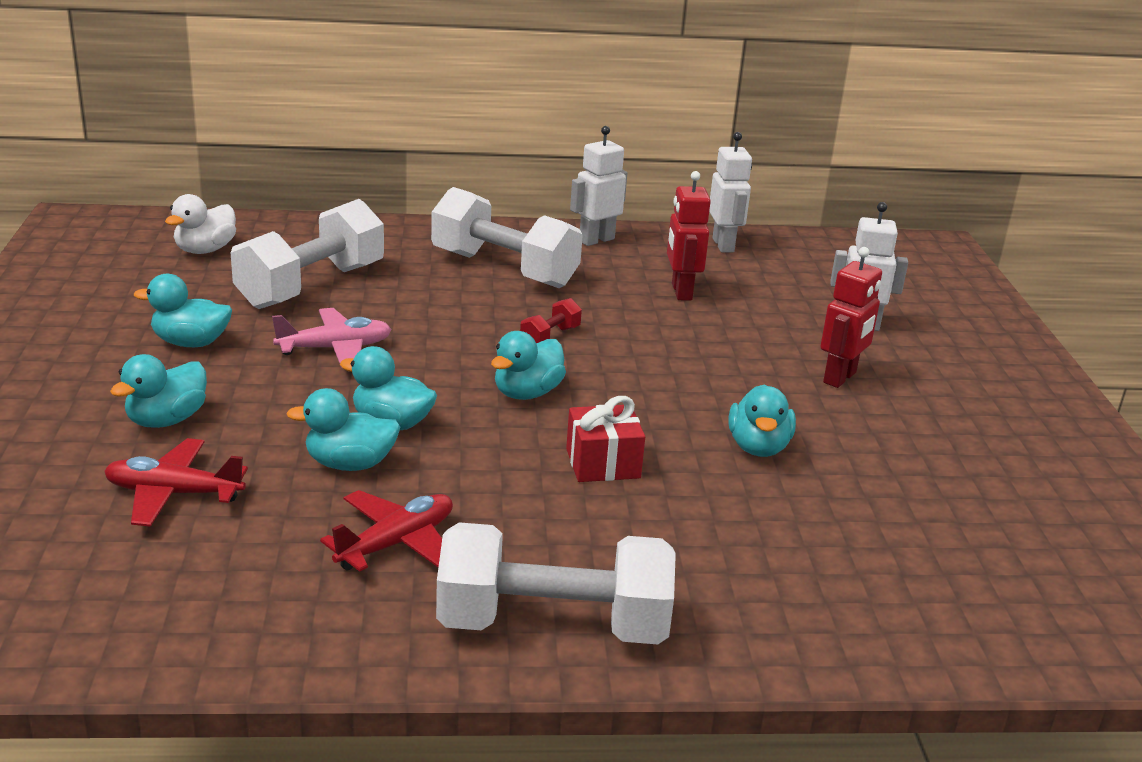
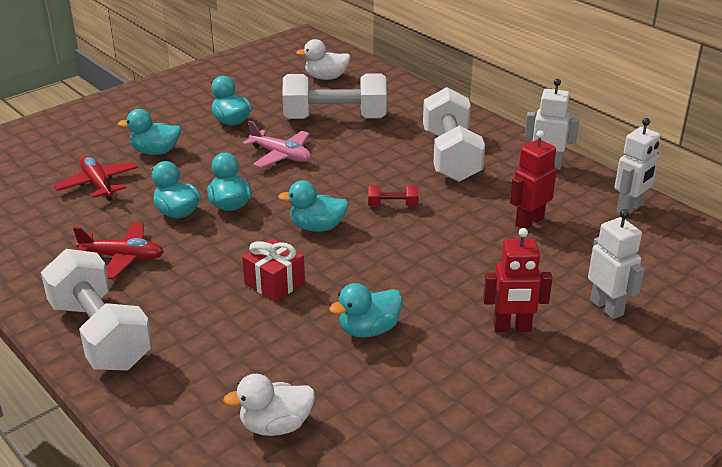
camera: 55 degrees right, 5 degrees up
(865, 569) = (275, 425): none -> white duck

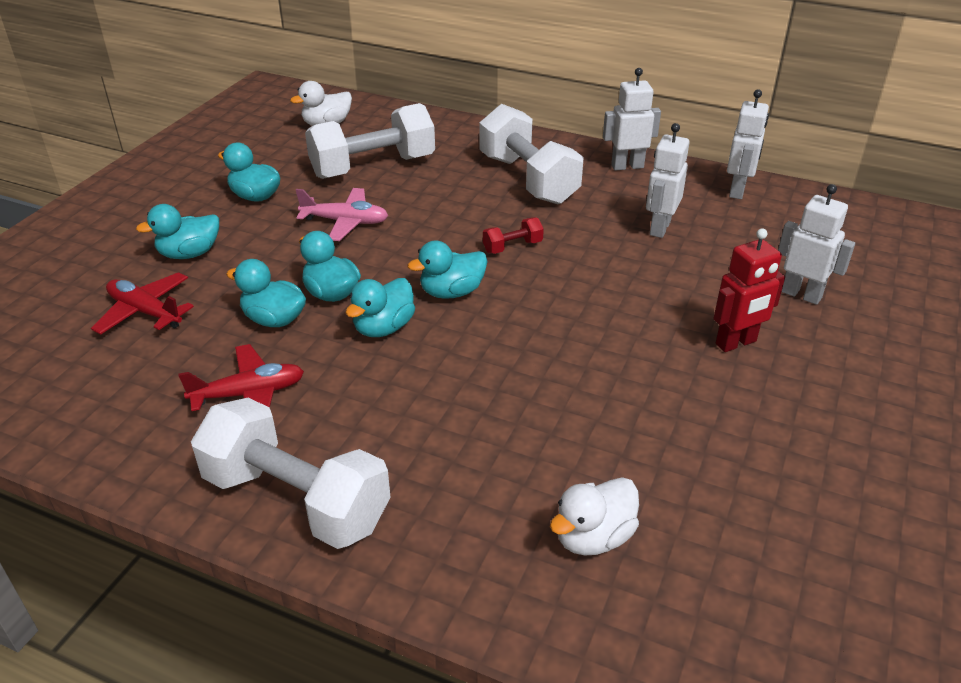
camera: 25 degrees left, 5 degrees up
(274, 283) = (456, 370): red gift -> none
(368, 330) = (600, 391): turquoise duck -> turquoise duck (383, 328)
(529, 222) = (659, 228): red robot -> white robot

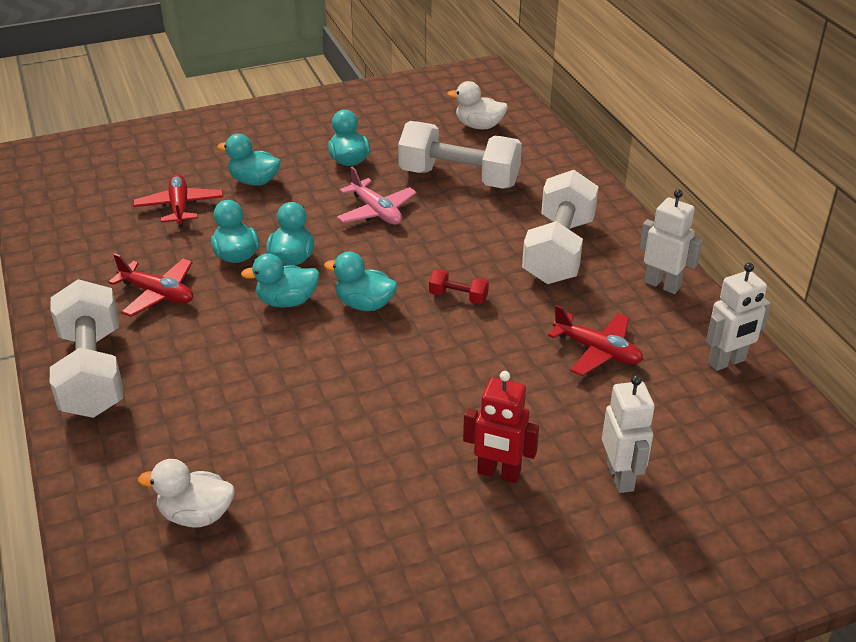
camera: 45 degrees right, 0 degrees up
(659, 228) = (597, 351): white robot -> red plane

